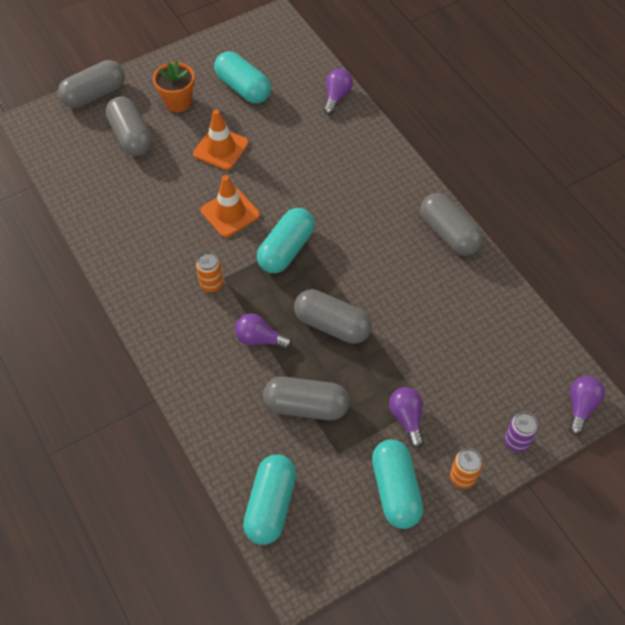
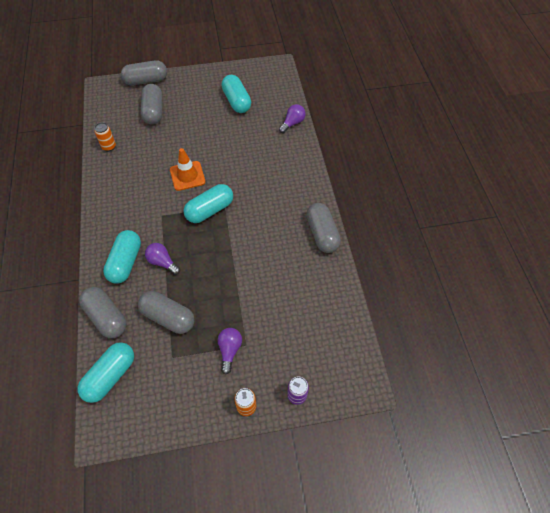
camera: 20 degrees right, 0 degrees up
(178, 102) = (192, 99): orange flower pot -> none
(211, 284) = (152, 217): orange can -> orange can (109, 147)
(221, 149) = (203, 134): orange traffic cone -> none
(332, 325) = (213, 269): grey capsule -> grey capsule (106, 317)
(395, 490) = (196, 397): turquoise capsule -> turquoise capsule (125, 262)
(581, 407) = (356, 387): purple light bulb -> none

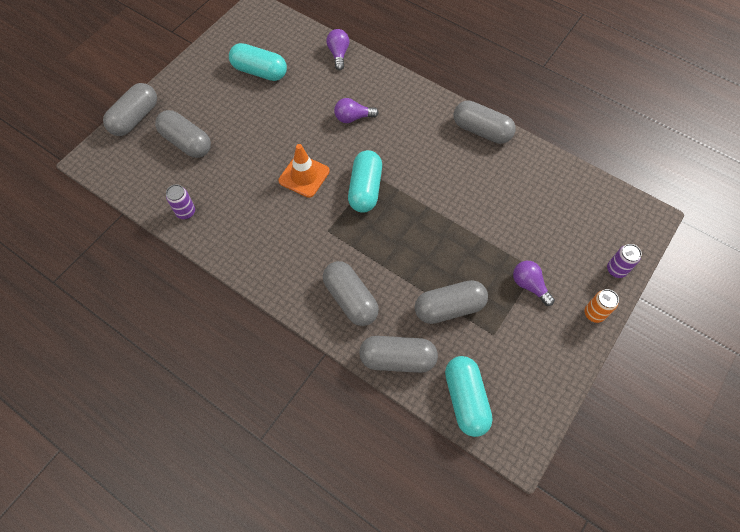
camera: 45 degrees left, 5 degrees up
(109, 147) = (186, 212): orange can -> purple can
(125, 262) = (350, 299): turquoise capsule -> grey capsule
(162, 262) = (383, 269): purple light bulb -> purple light bulb (353, 118)

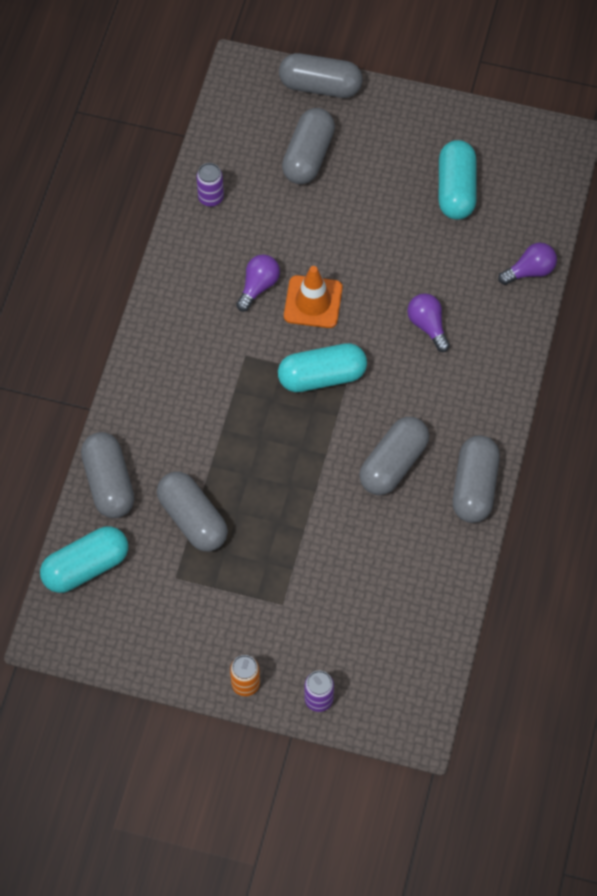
camera: 70 degrees right, 0 degrees up
(350, 299) = (164, 411): grey capsule -> grey capsule (393, 464)
(529, 285) = (257, 601): purple light bulb -> purple light bulb (258, 286)

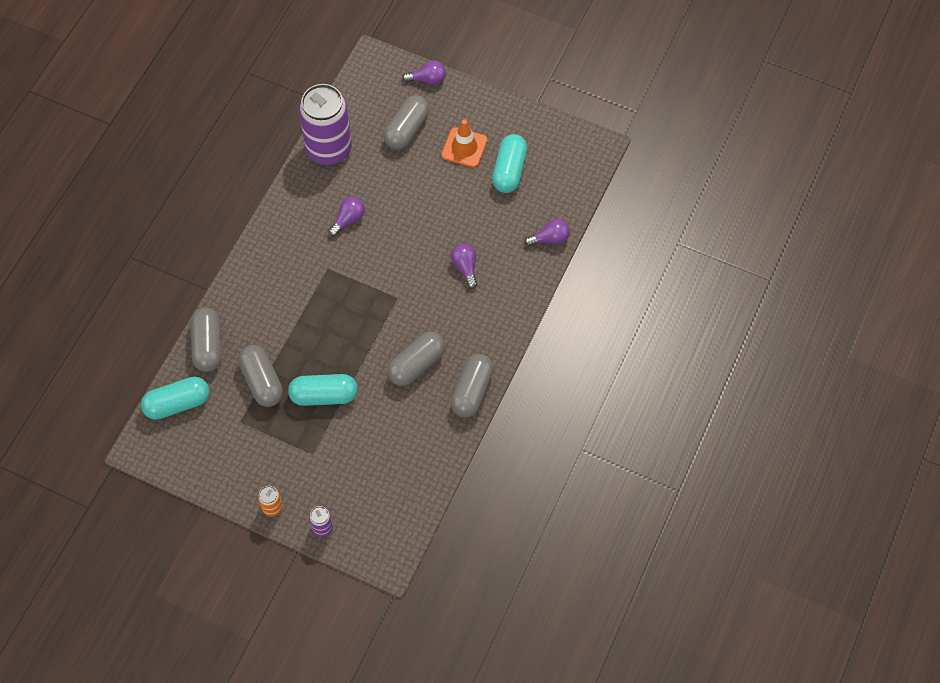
camera: 10 degrees right, 0 degrees up
(211, 198) = (329, 150): purple can -> purple can, size x2.46
(313, 302) = (385, 237): orange traffic cone -> orange traffic cone (464, 147)
(320, 86) = (427, 79): grey capsule -> purple light bulb
(322, 376) = (379, 292): turquoise capsule -> turquoise capsule (324, 395)

